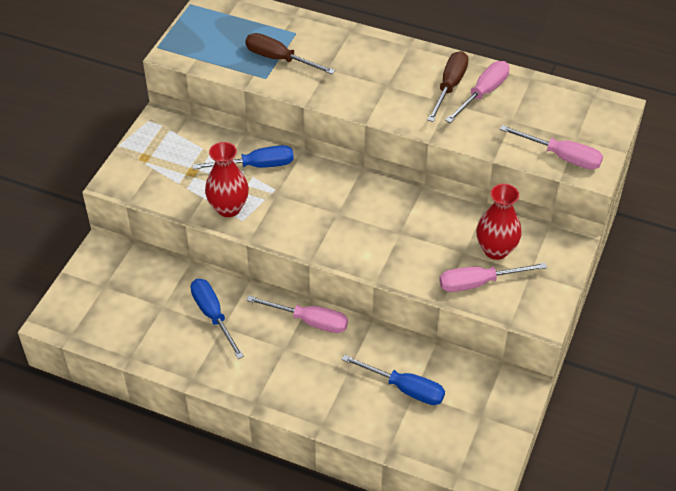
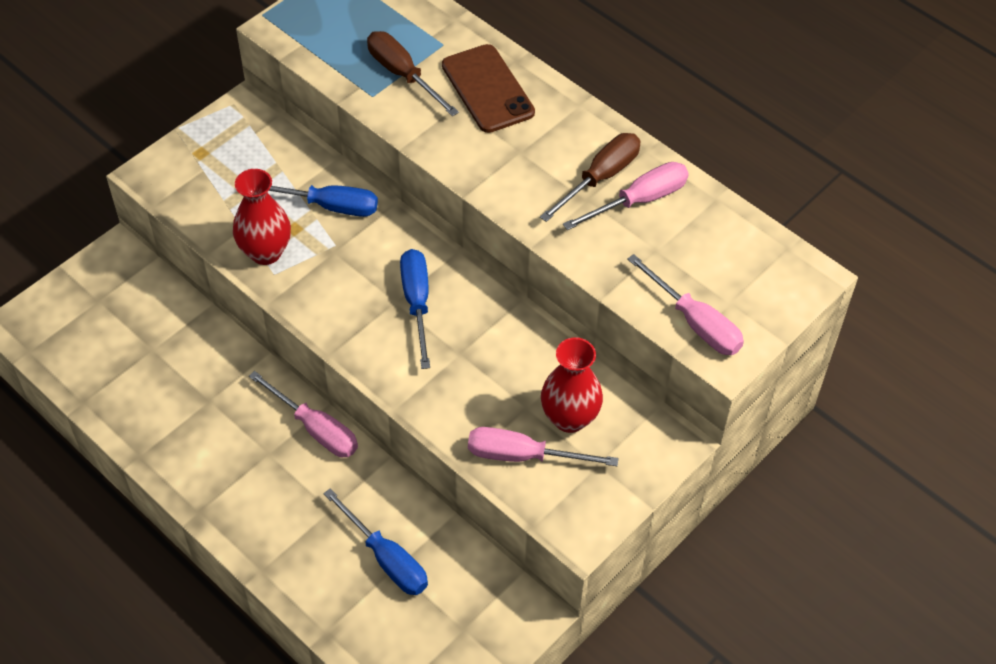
camera: 20 degrees right, 5 degrees up
(213, 315) = (204, 382): blue screwdriver -> blue screwdriver (417, 303)
(342, 52) = (487, 89): none -> brown phone

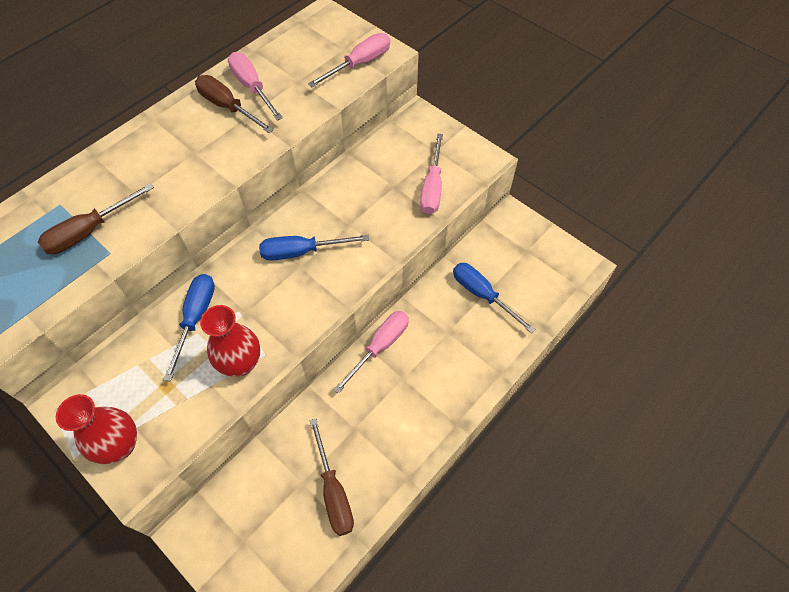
camera: 90 degrees left, 5 degrees up
(136, 380) = (333, 491): none -> brown screwdriver
(386, 558) = (482, 295): blue screwdriver -> blue screwdriver turned 90 degrees counterclockwise
(487, 89) = (121, 173): brown phone -> none
(569, 418) = (401, 163): red vase -> red vase (120, 445)

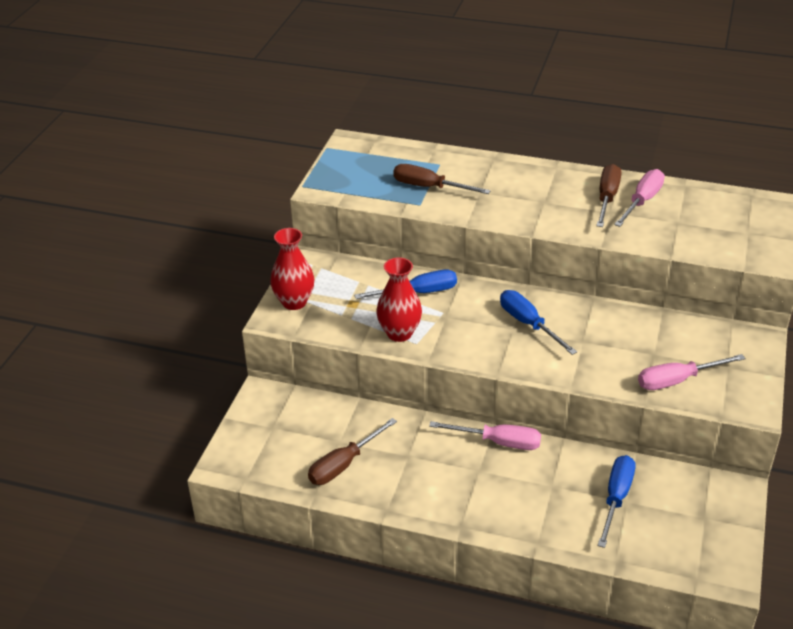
camera: 65 degrees right, 20 degrees down
(359, 64) = (739, 249): pink screwdriver -> none

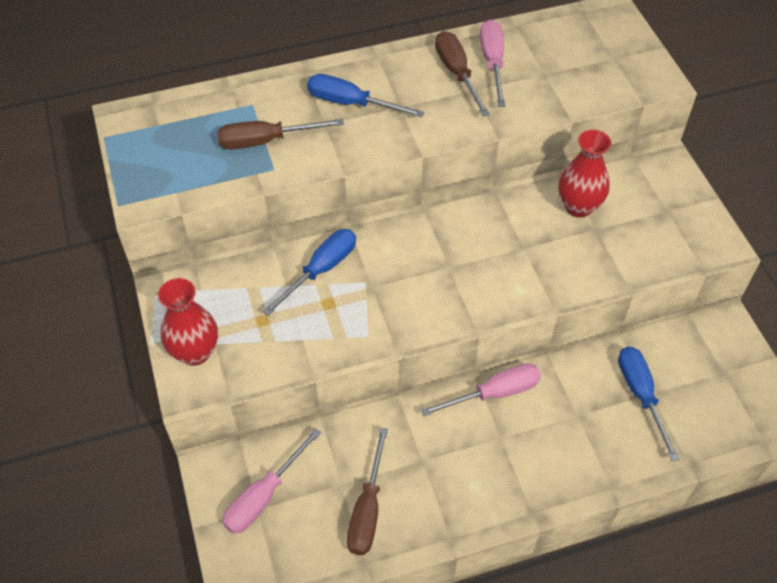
camera: 35 degrees left, 15 degrees up
(399, 333) = (341, 333): red vase -> red vase (578, 207)
(528, 324) = (459, 253): blue screwdriver -> blue screwdriver (351, 103)
(677, 380) = (638, 248): pink screwdriver -> pink screwdriver (264, 496)

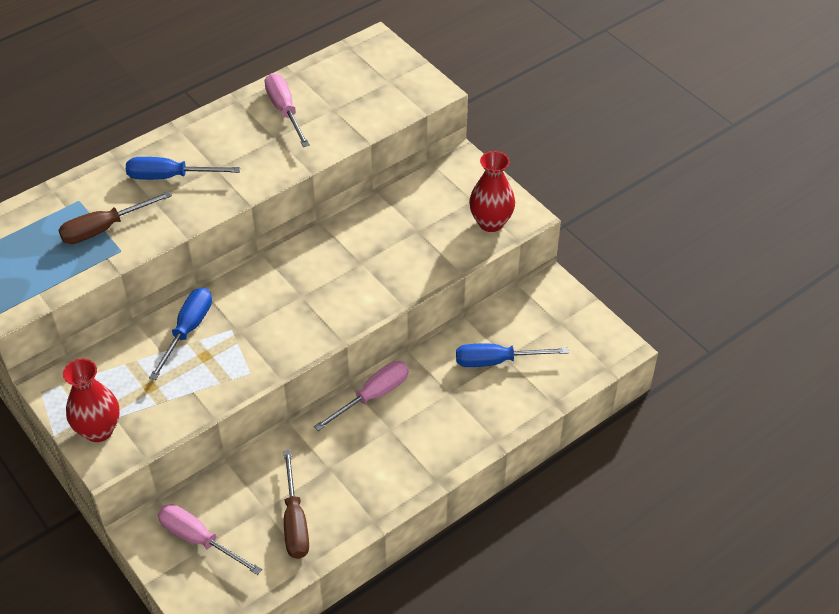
camera: 20 degrees left, 5 degrees down
(264, 496) = (199, 539): pink screwdriver -> pink screwdriver turned 105 degrees clockwise
(457, 73) = (256, 127): brown screwdriver -> none
(578, 207) = (396, 217): red vase -> red vase (491, 223)
(640, 395) = (496, 361): blue screwdriver -> blue screwdriver turned 60 degrees counterclockwise

